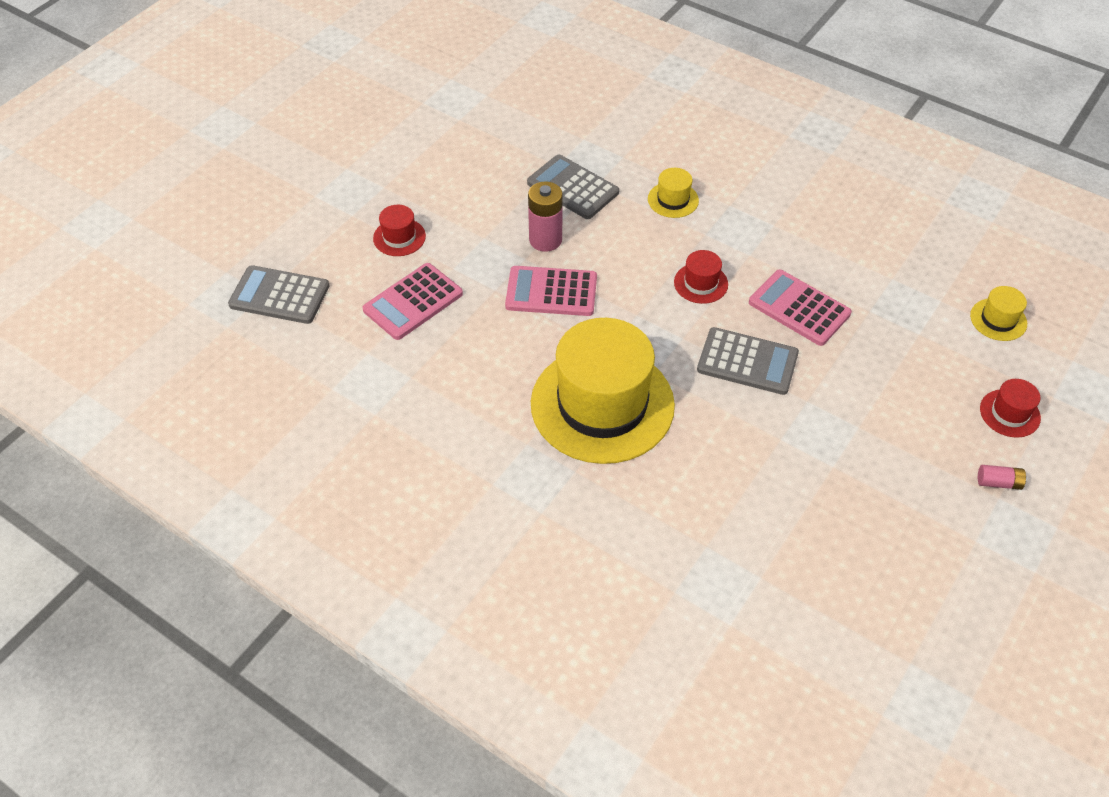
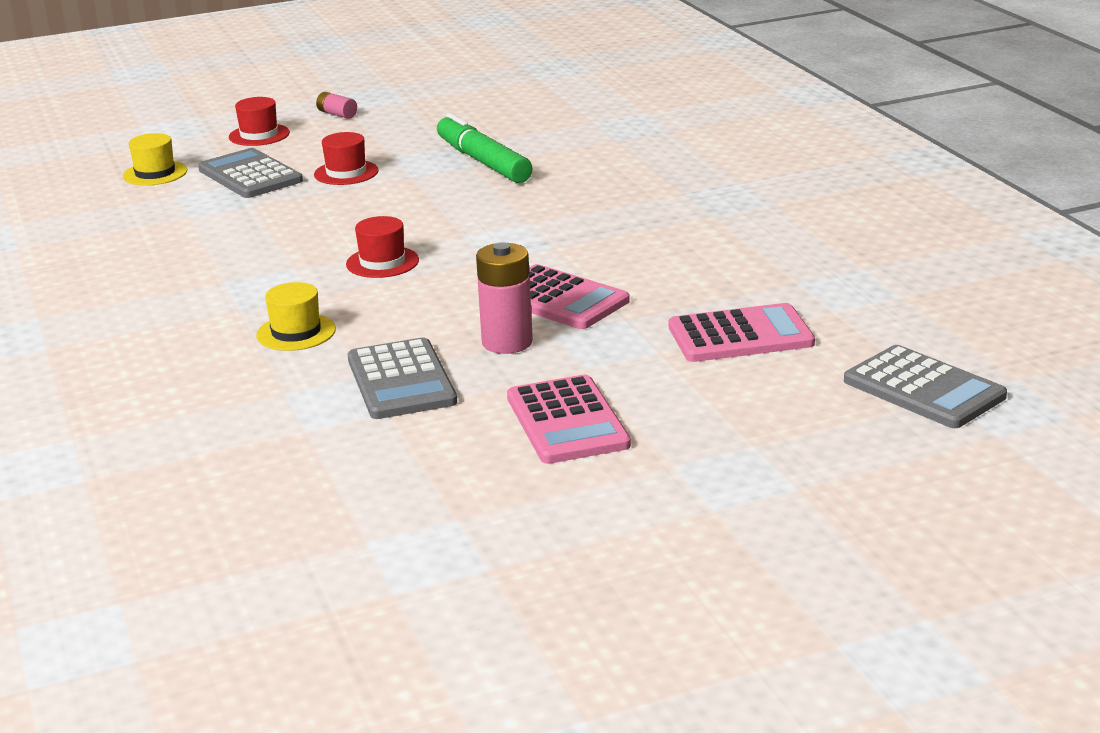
camera: 145 degrees left, 25 degrees down
(399, 237) = (702, 400): red hat -> red hat (346, 173)
(602, 404) = (607, 218): yellow hat -> none
(747, 362) = (426, 207): grey calculator -> grey calculator (250, 175)
(778, 451) = (483, 162): none -> green marker
(799, 308) = (315, 222): pink calculator -> pink calculator (567, 421)

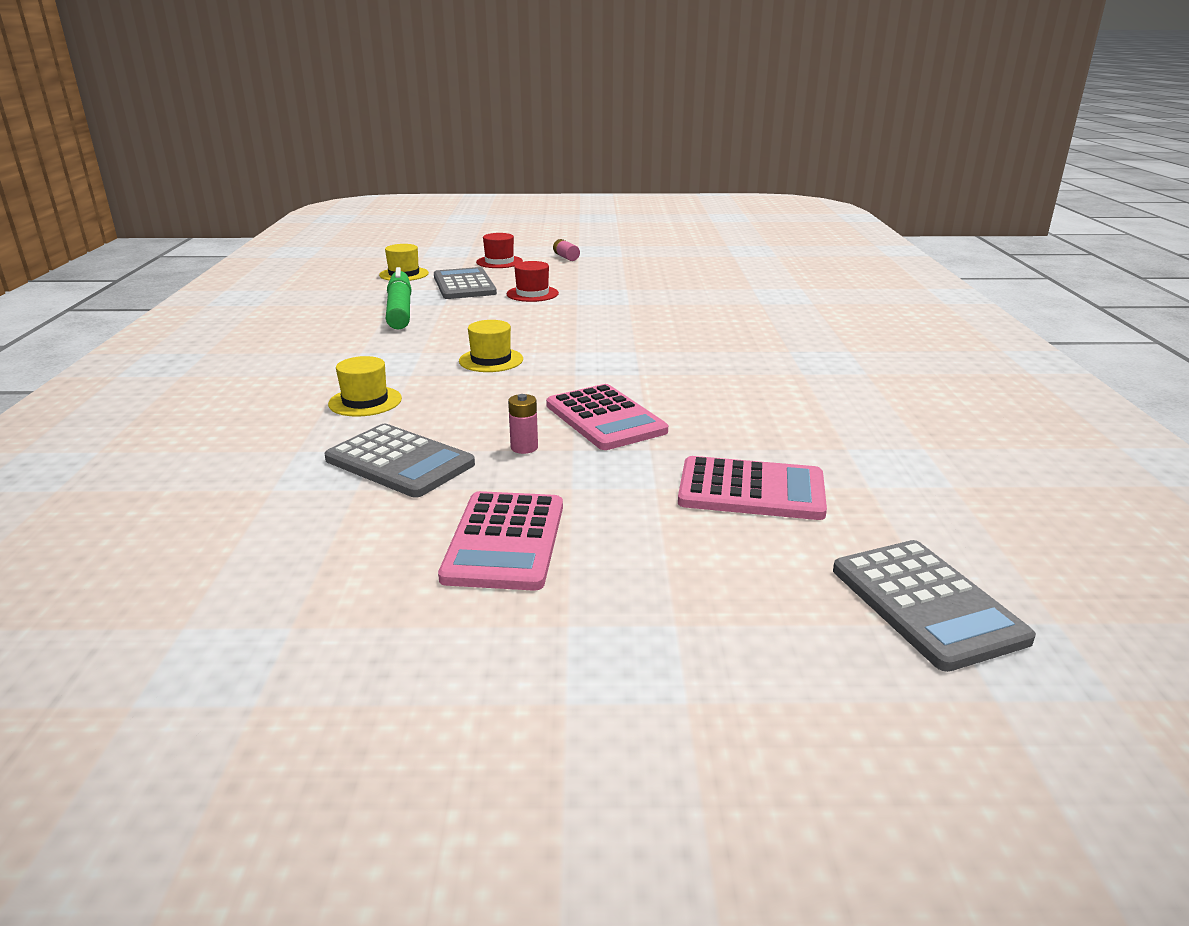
camera: 20 degrees right, 0 degrees up
(382, 262) = (491, 360): red hat -> yellow hat
(401, 381) = (399, 462): grey calculator -> grey calculator turned 60 degrees counterclockwise
(483, 162) = (641, 302): green marker -> green marker (399, 309)
(507, 342) = (524, 447): pink battery -> pink battery, size x0.54

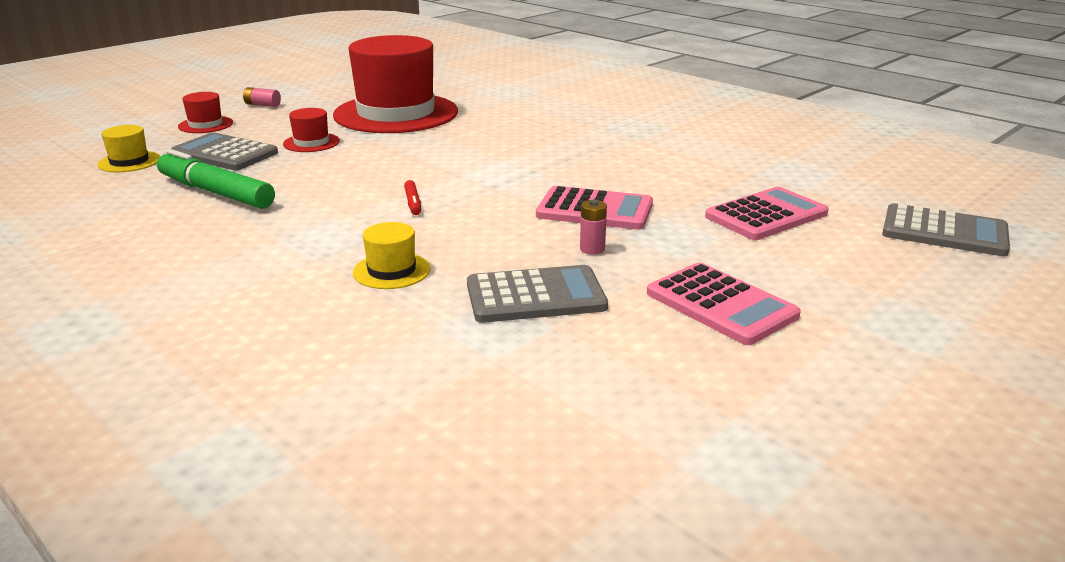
camera: 45 degrees left, 0 degrees up
(491, 360) = (413, 203): yellow hat -> red marker
(642, 289) = (396, 113): none -> red hat

